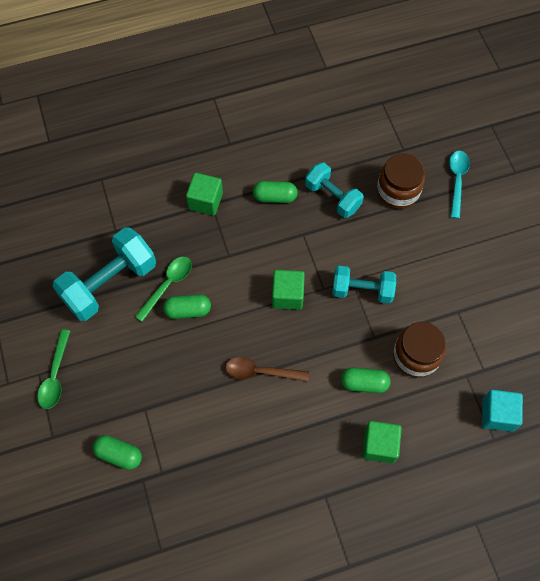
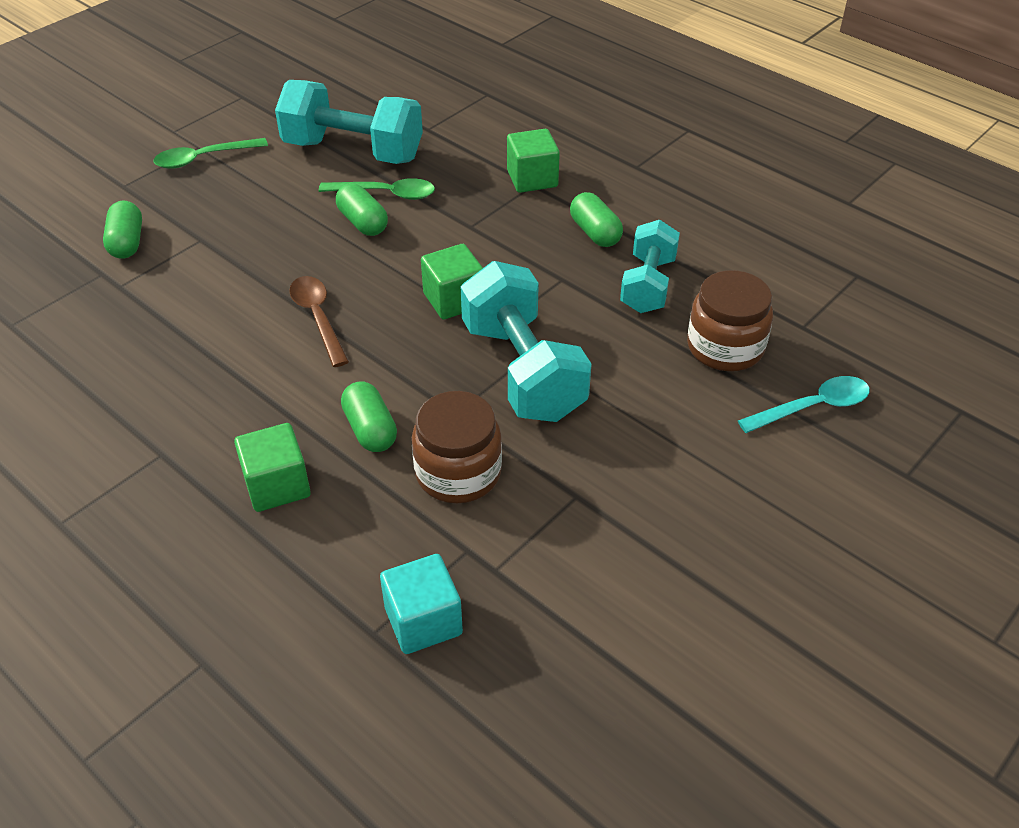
camera: 60 degrees right, 20 degrees down
(362, 290) = (523, 370): turquoise dumbbell -> turquoise dumbbell, size x1.59

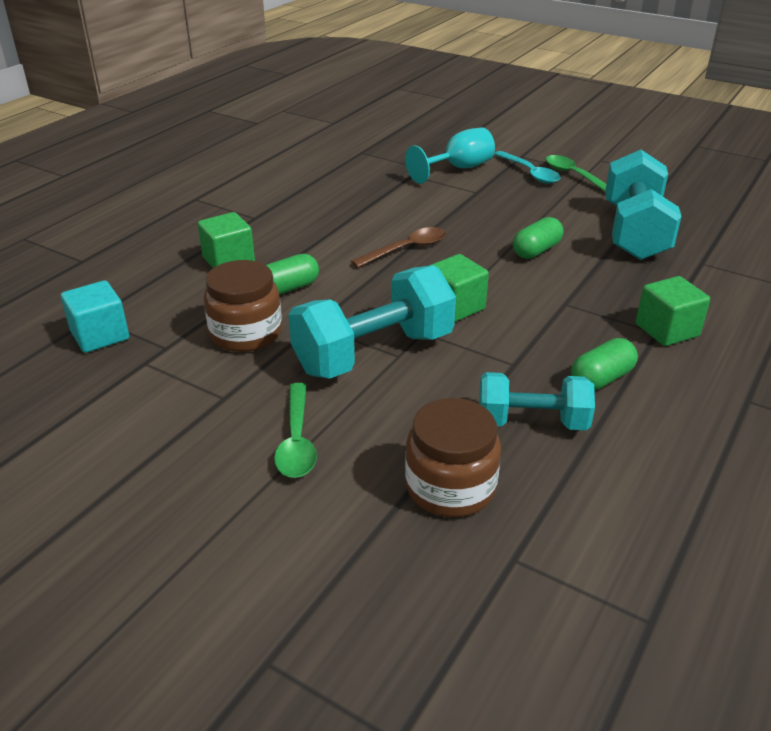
camera: 80 degrees right, 10 degrees down
(127, 242) = (458, 169): green capsule -> turquoise goblet
(386, 194) = (584, 255): green spoon -> green spoon (297, 441)
(812, 407) = (369, 567): turquoise spoon -> turquoise spoon (530, 173)

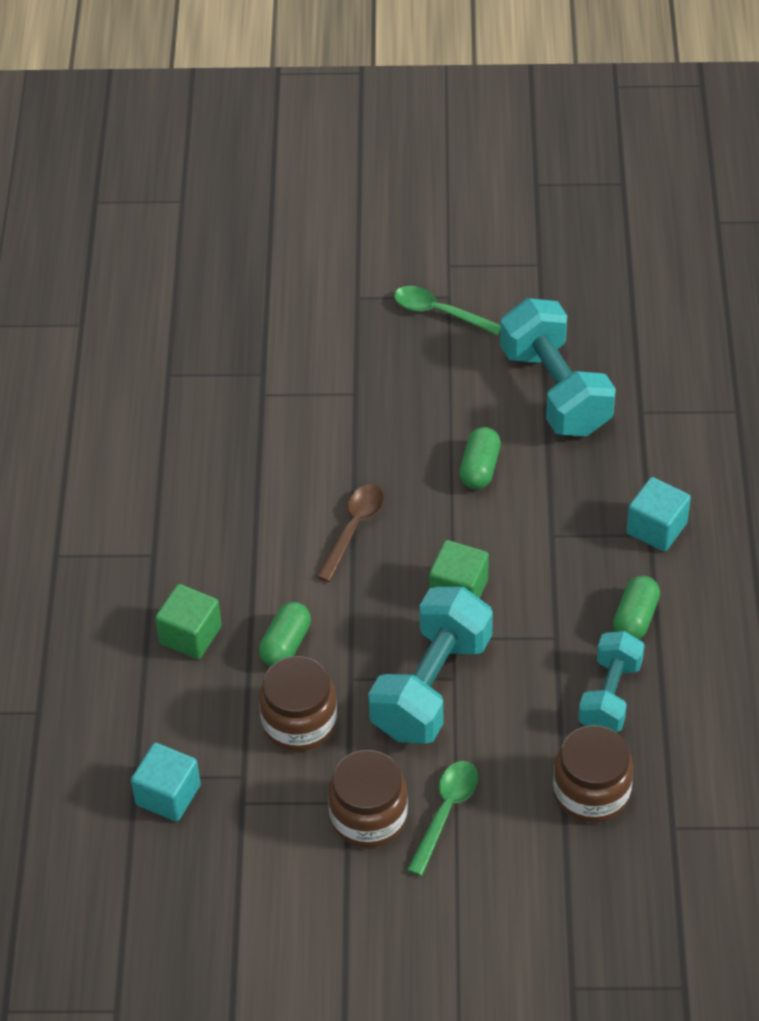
camera: 30 degrees left, 15 degrees up
(229, 414) = (368, 816): none -> brown jar
(297, 441) = (445, 812): green spoon -> green spoon turned 120 degrees counterclockwise
(458, 169) = (305, 357): turquoise goblet -> none
(530, 173) = (389, 329): turquoise spoon -> none
(532, 422) = (610, 695): turquoise dumbbell -> turquoise dumbbell turned 45 degrees counterclockwise
(667, 330) = (656, 528): green cube -> turquoise cube

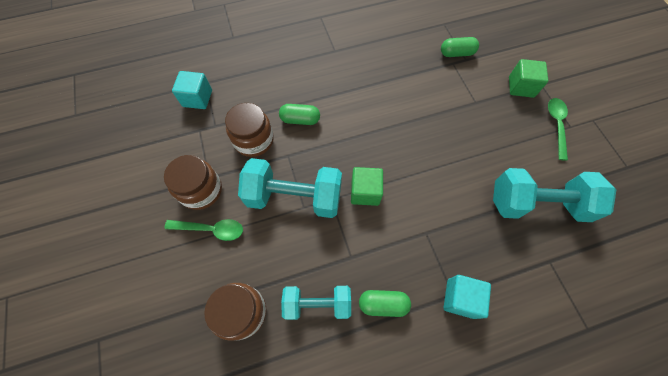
camera: 70 degrees right, 15 degrees up
(190, 635) = (293, 79): green cube -> green cube (521, 87)
(353, 528) = (386, 128): brown spoon -> none
(480, 468) = (456, 178): green capsule -> green capsule (456, 53)
(555, 390) = (537, 204): turquoise dumbbell -> turquoise dumbbell turned 45 degrees clockwise

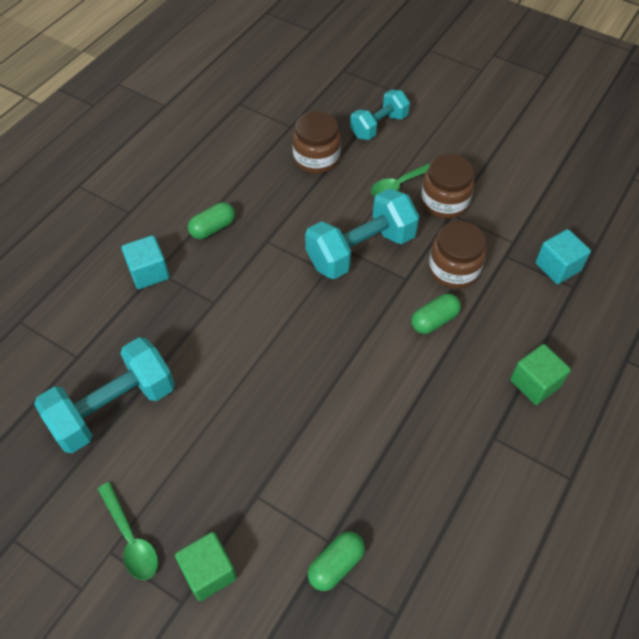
camera: 140 degrees right, 10 degrees down
(317, 304) = (265, 196): turquoise dumbbell -> turquoise dumbbell (379, 126)
(365, 192) = (300, 298): green cube -> green cube (535, 383)

